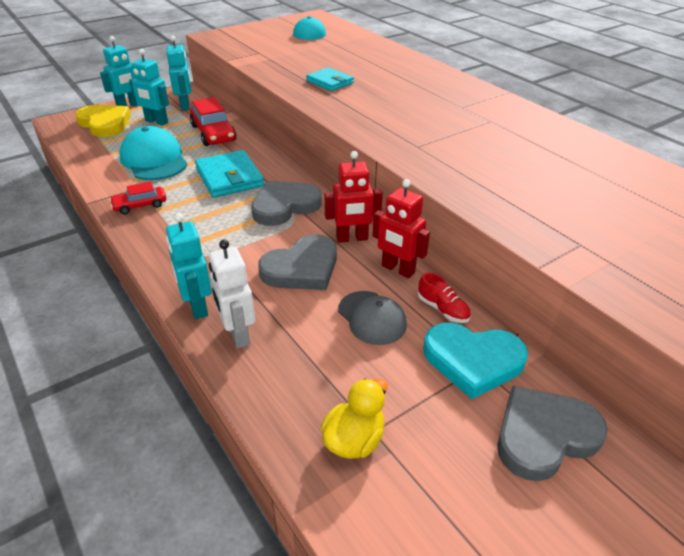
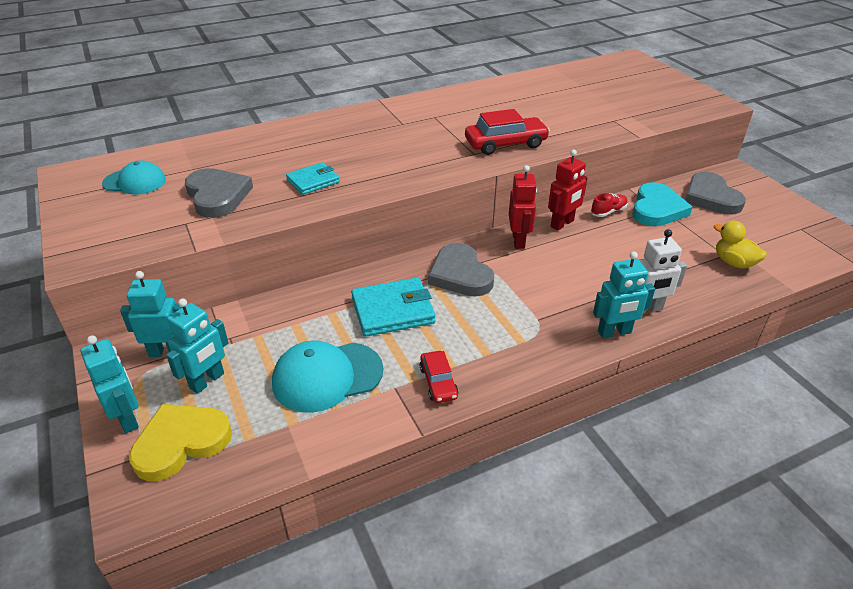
camera: 80 degrees left, 0 degrees up
(213, 133) = (273, 323): red car -> red car (505, 144)
(302, 268) = (560, 270): grey heart -> grey heart (217, 196)
(372, 318) = (620, 242): grey cap -> none

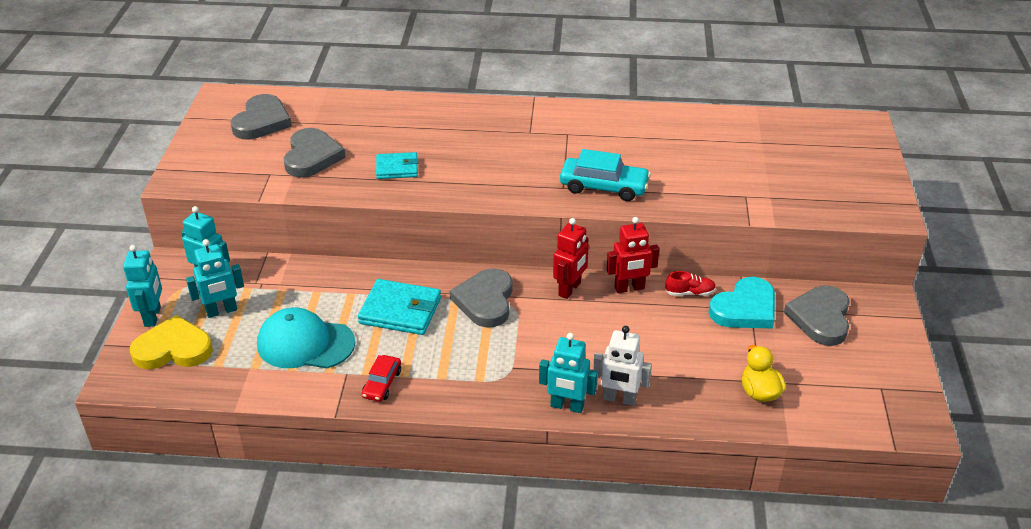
camera: 30 degrees right, 0 degrees up
(135, 182) = (262, 121): turquoise cap -> grey heart
(505, 144) = (604, 187): red car -> turquoise car

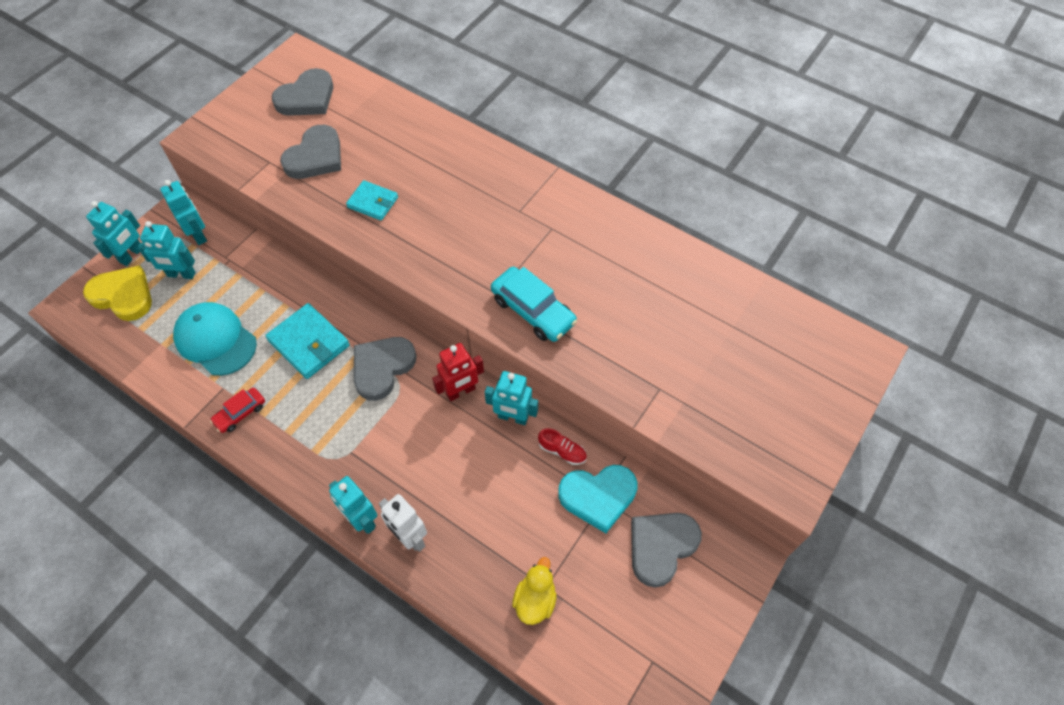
camera: 30 degrees right, 20 degrees up
(629, 288) = (513, 417): red robot -> turquoise robot

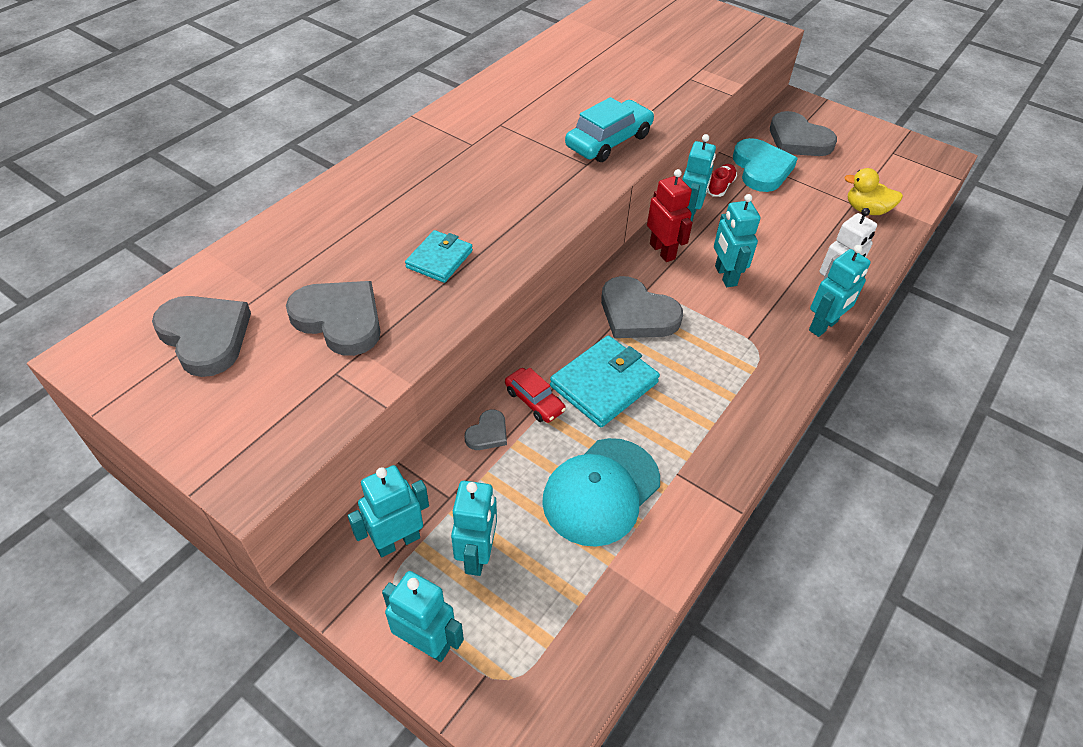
camera: 90 degrees left, 10 degrees down
(123, 295) = (514, 641): yellow heart -> none
(240, 413) = (713, 449): red car -> red car (534, 401)
(272, 274) = (487, 433): none -> grey heart
(428, 441) = (725, 276): none -> turquoise robot

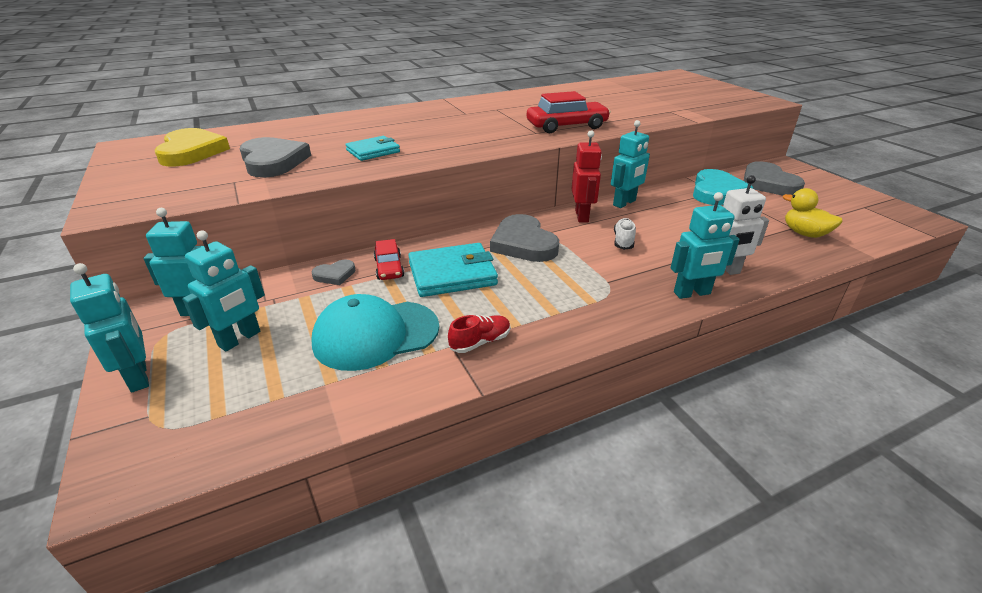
camera: 30 degrees right, 15 degrees down
(205, 336) = (191, 152): grey heart -> yellow heart
(608, 141) = (566, 126): turquoise car -> red car
(720, 186) = (669, 194): red shoe -> red shoe (480, 342)
(725, 276) = (623, 241): turquoise robot -> white shoe

